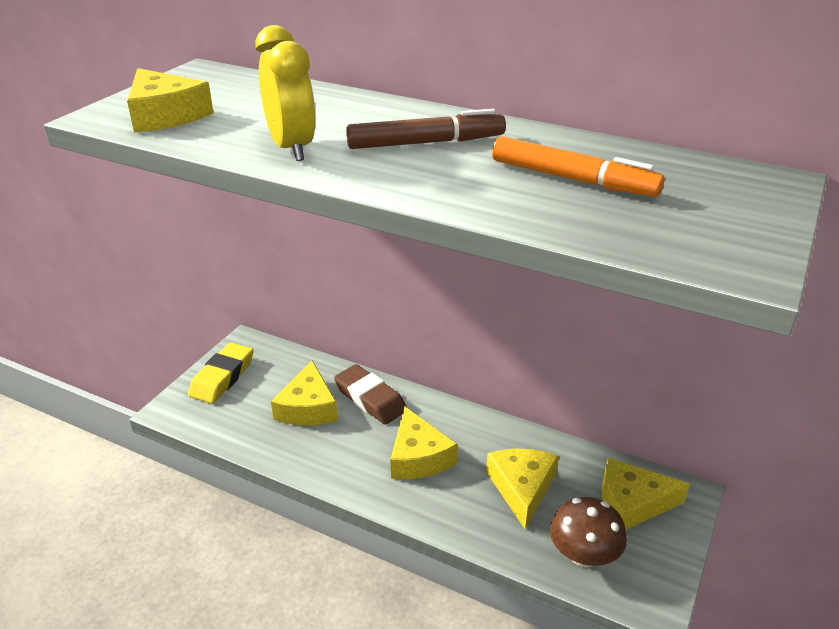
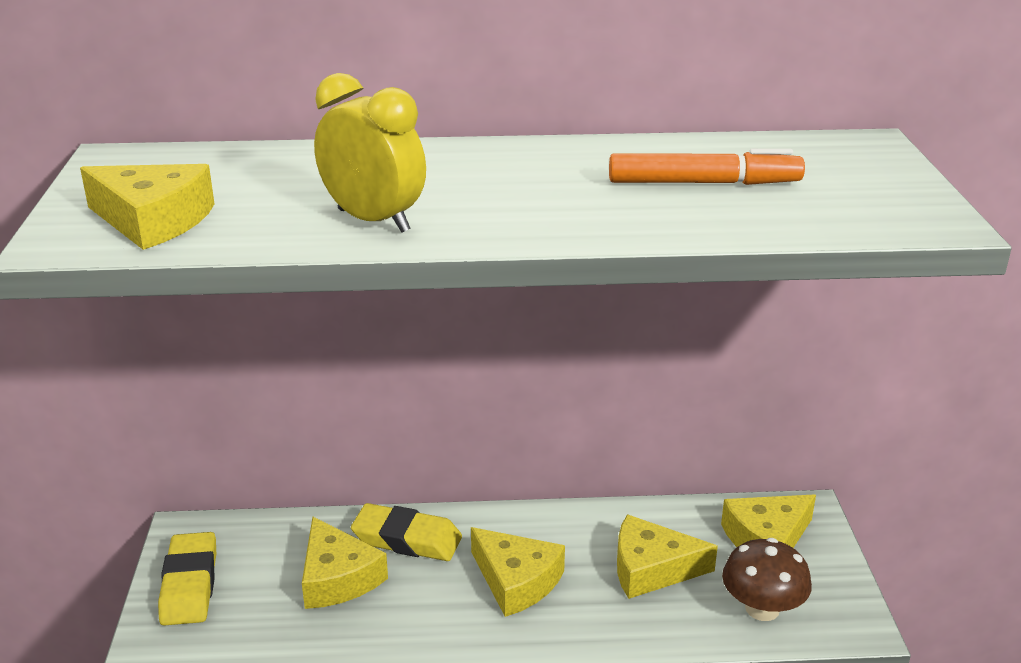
camera: 30 degrees left, 5 degrees down
(370, 399) = (407, 539): brown eraser -> yellow eraser
(426, 143) = (514, 181): brown marker -> none
(522, 488) = (651, 569): yellow cheese -> yellow cheese turned 60 degrees counterclockwise

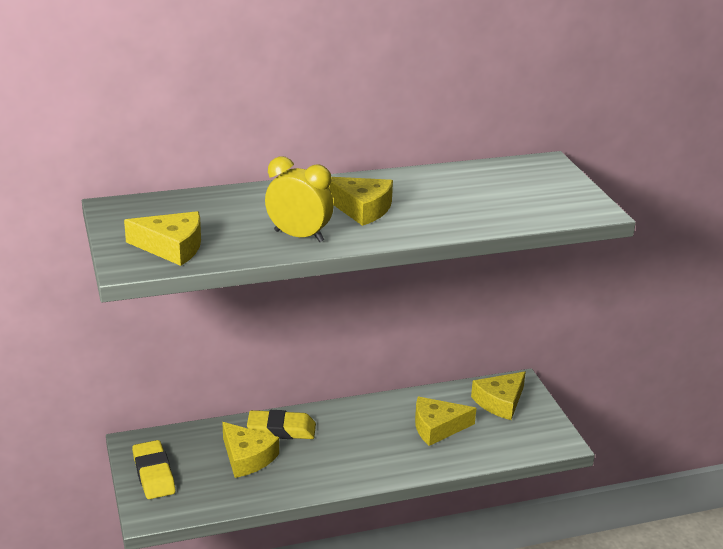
camera: 15 degrees left, 0 degrees up
(516, 581) = (359, 445): yellow cheese -> yellow cheese (361, 208)
(704, 183) = (468, 196): orange marker -> none
(762, 608) = (507, 441): brown mushroom -> none

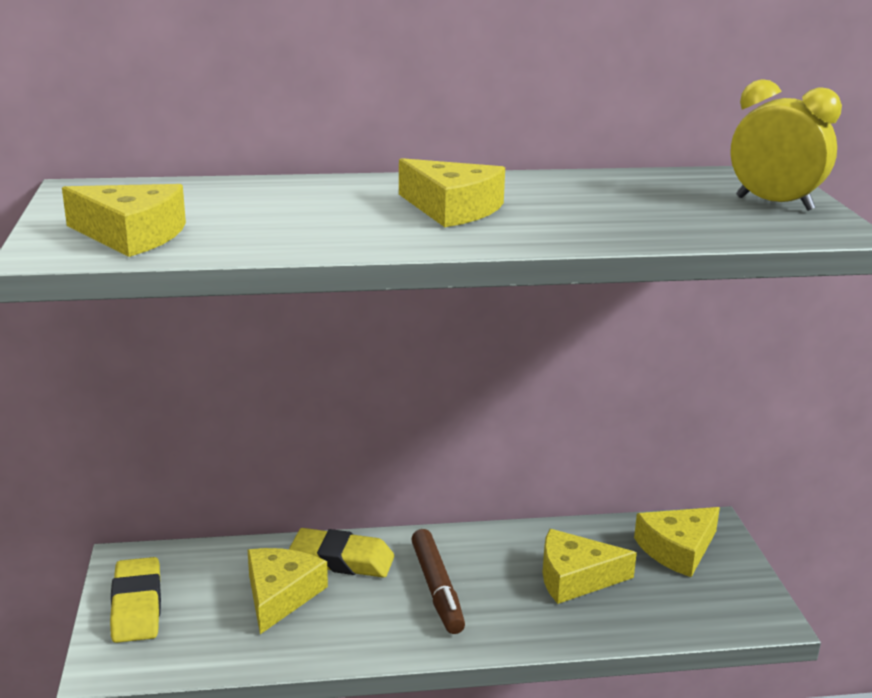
camera: 10 degrees right, 5 degrees down
(247, 457) = (280, 595): yellow cheese -> yellow cheese turned 135 degrees counterclockwise
(299, 236) = (337, 234): yellow clock -> yellow clock (774, 204)
(349, 443) = (437, 589): none -> brown marker

